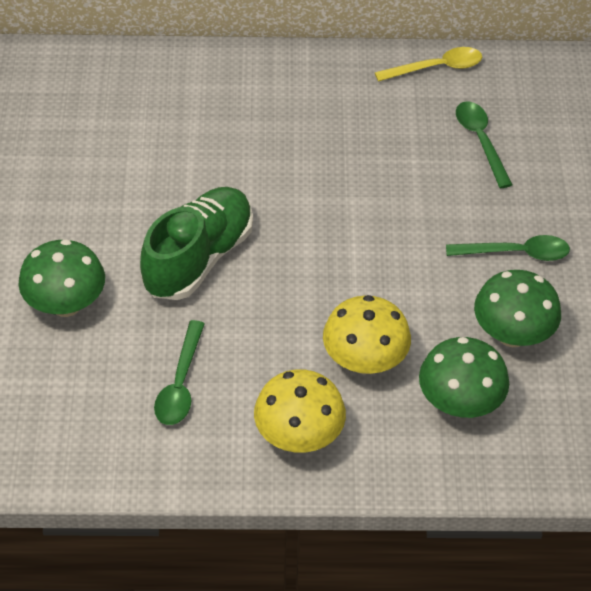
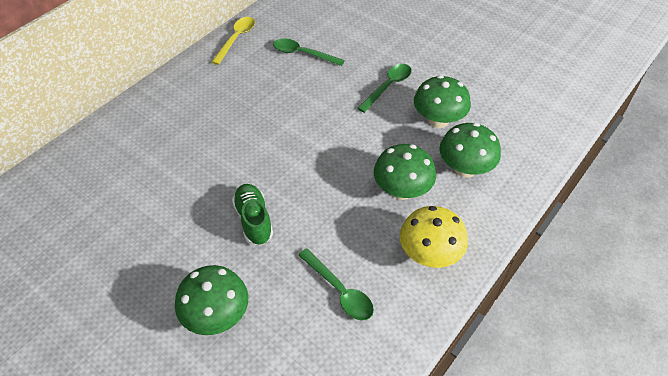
camera: 50 degrees left, 0 degrees up
(198, 258) = (254, 220): green shoe -> green shoe, size x0.63
(364, 361) = (402, 190): yellow mushroom -> green mushroom

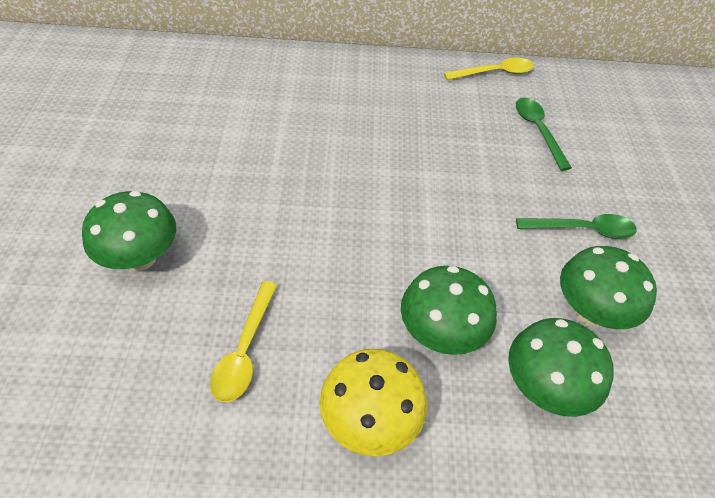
camera: 50 degrees right, 0 degrees up
(254, 220) = (279, 219): green shoe -> none
(339, 291) = (245, 350): green spoon -> yellow spoon

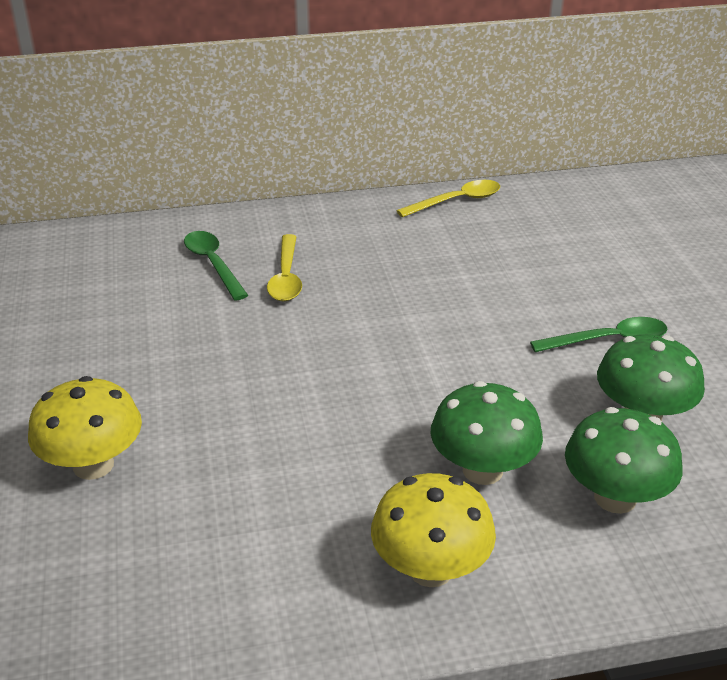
camera: 10 degrees left, 15 degrees down
(140, 258) = (93, 465): green mushroom -> yellow mushroom
(245, 350) = (259, 532): yellow spoon -> yellow spoon (286, 277)
(538, 131) = (526, 252): green spoon -> green spoon (213, 264)

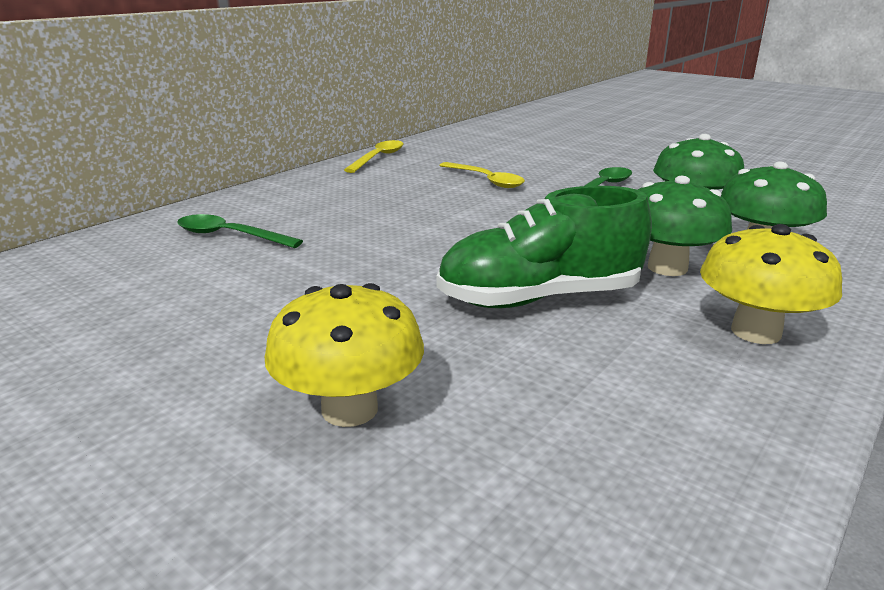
camera: 40 degrees left, 10 degrees down
(286, 277) = (315, 224): yellow spoon -> yellow spoon (485, 180)
(327, 444) = (539, 298): none -> green shoe

